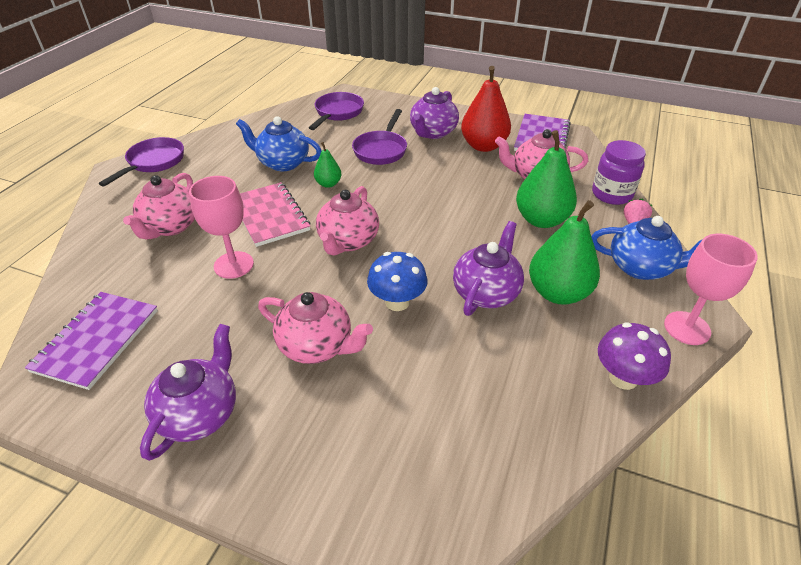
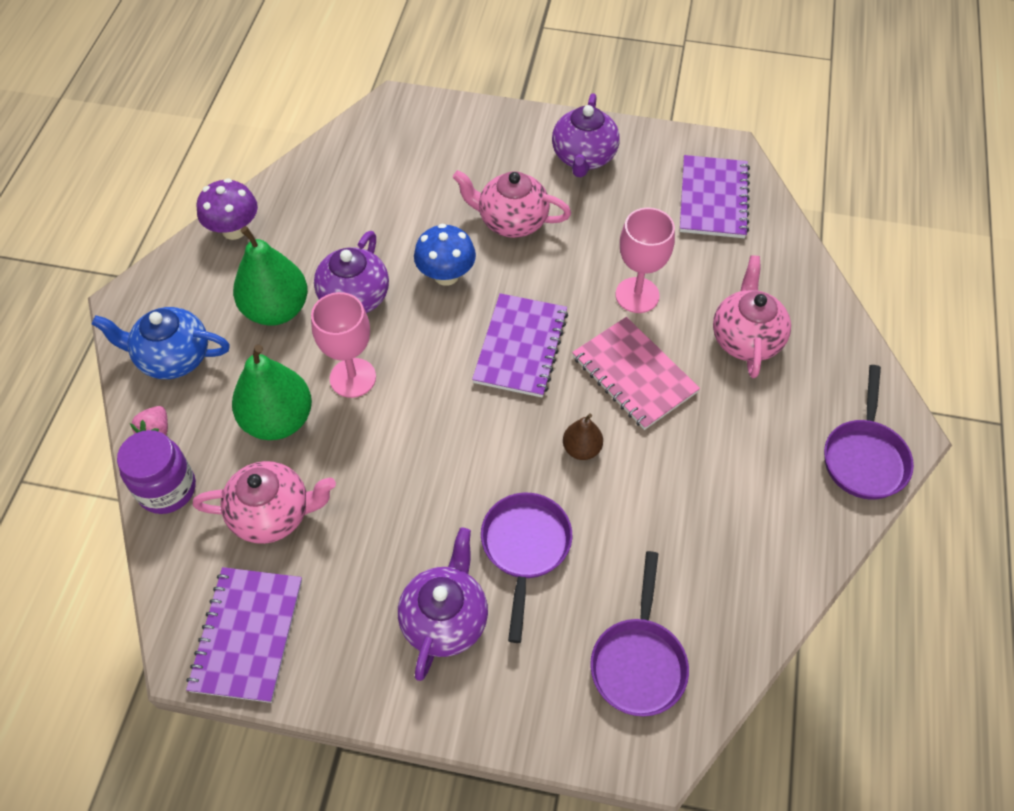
camera: 170 degrees right, 15 degrees up
(283, 163) = (669, 487): blue teapot -> none
(328, 184) = (581, 449): green pear -> brown pear
(348, 241) = (520, 347): pink teapot -> purple notebook
(483, 146) = (353, 589): red pear -> none
(687, 328) = (154, 287): pink goblet -> pink goblet (353, 378)

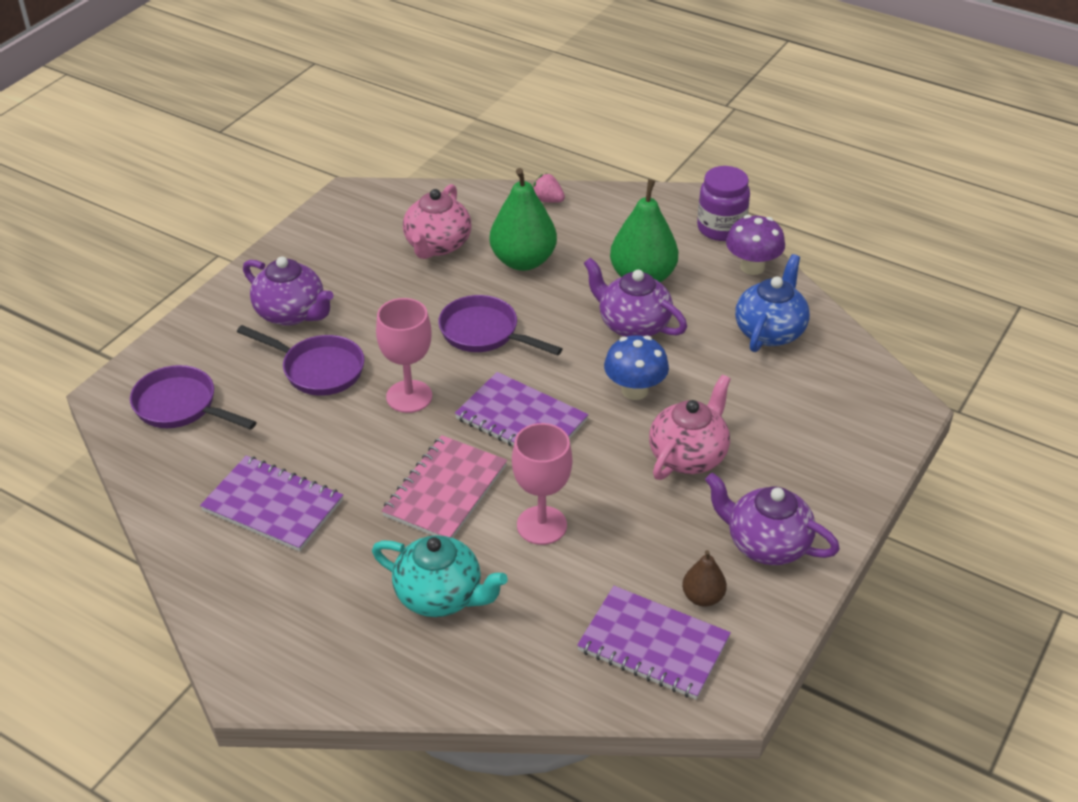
camera: 110 degrees right, 15 degrees down
(167, 489) = (491, 199): purple jar -> purple jar (721, 228)
(173, 357) = (617, 216): blue teapot -> blue teapot (770, 331)
(247, 635) = (348, 220): purple notebook -> purple notebook (273, 506)
(353, 378) = (543, 308): pink goblet -> pink goblet (409, 396)
(581, 449) = (387, 429): brown pear -> brown pear (702, 597)
(634, 374) = (445, 491): pink notebook -> pink notebook turned 45 degrees counterclockwise
(746, 338) = (440, 596): pink teapot -> turquoise teapot
(864, 457) = (248, 636): purple pan -> purple pan (484, 333)

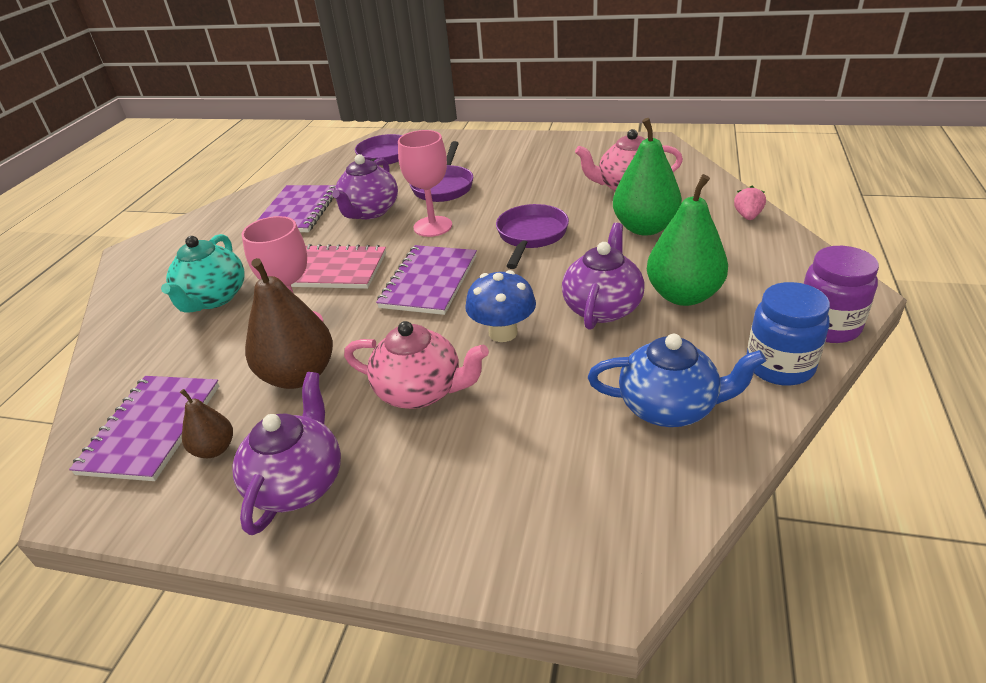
camera: 75 degrees right, 5 degrees down
(291, 313) = (498, 161): purple teapot -> purple teapot (369, 212)
(625, 533) = (299, 375): none -> brown pear
(752, 267) = (779, 366): purple mushroom -> blue jar

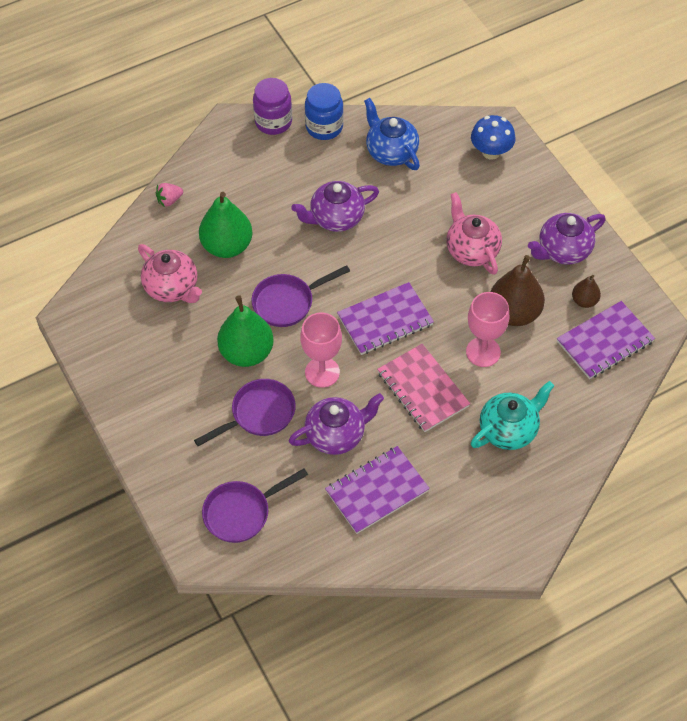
camera: 135 degrees left, 20 degrees up
(503, 333) = (397, 248): blue mushroom -> blue mushroom (491, 152)
(683, 295) = (293, 189): green pear -> green pear (247, 352)

